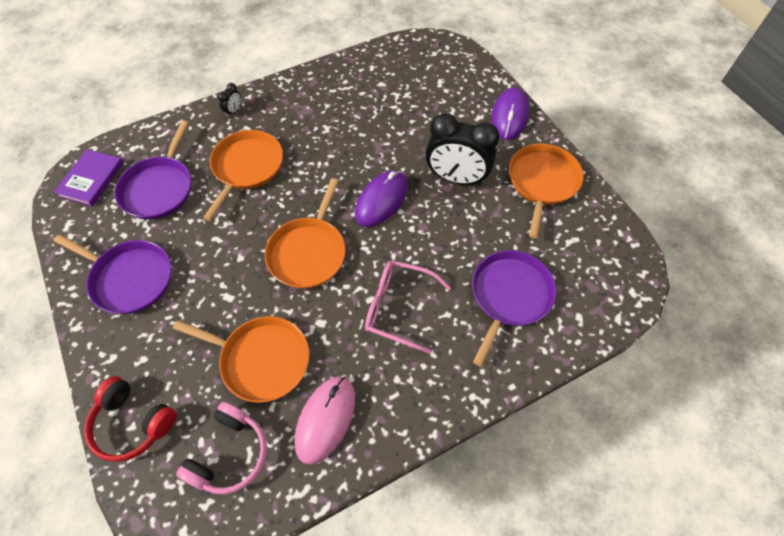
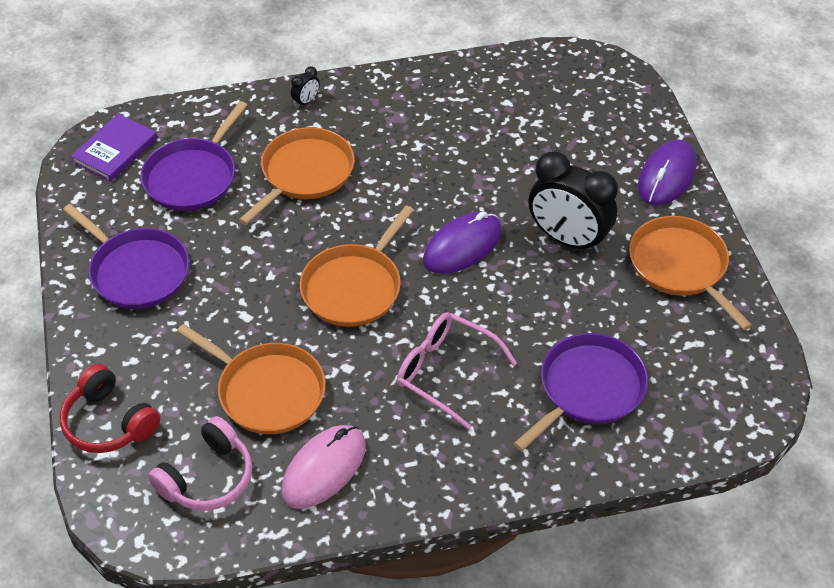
camera: 15 degrees right, 10 degrees down
(542, 182) = (680, 266): orange pan -> orange pan turned 60 degrees counterclockwise

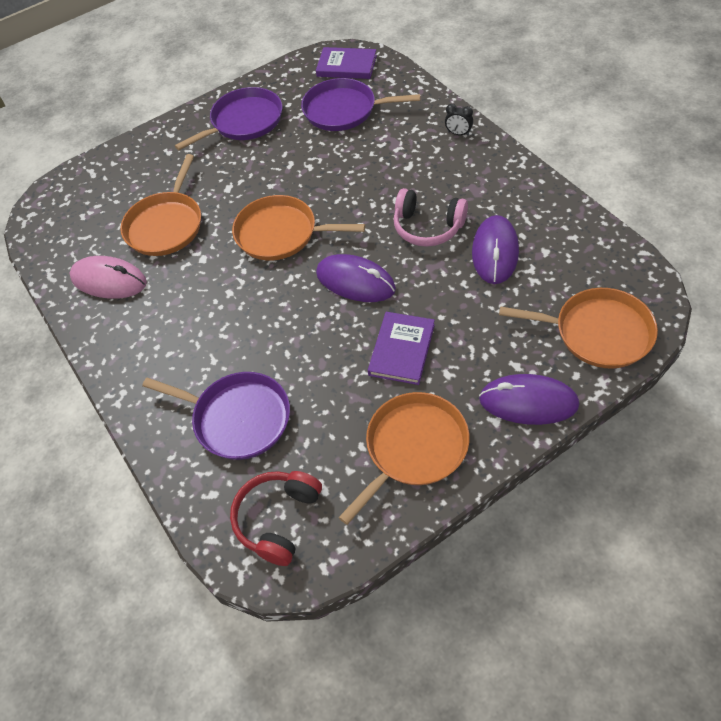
camera: 75 degrees right, 5 degrees up
(109, 422) = (115, 163): red headphones -> red headphones (278, 519)
(137, 271) = (244, 121): purple pan -> purple pan turned 150 degrees counterclockwise
(208, 478) = (86, 225): pink headphones -> pink headphones (427, 227)
(304, 173) = (381, 163): orange pan -> orange pan (597, 332)
(445, 371) = (220, 317): pink glasses -> none
(487, 135) = (495, 252): none -> purple mouse
(568, 239) = (401, 350): black clock -> purple book

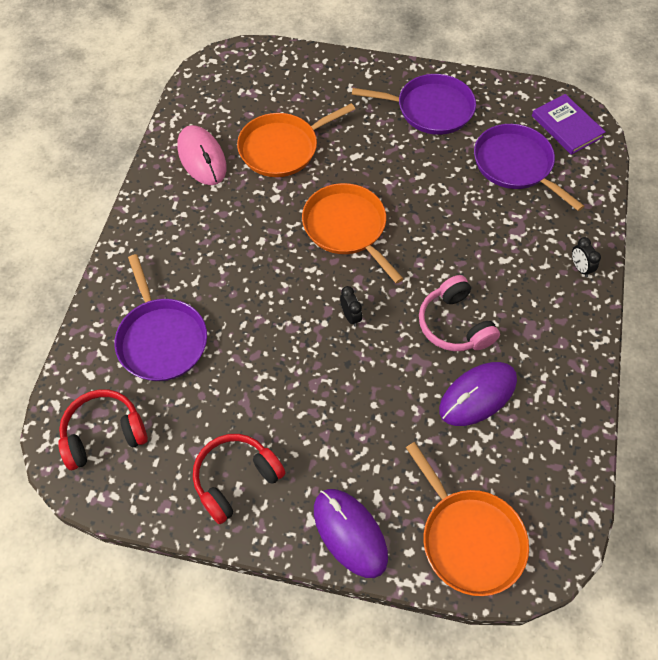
camera: 40 degrees right, 5 degrees up
(355, 281) = (350, 316): purple mouse -> black clock
(401, 350) = (316, 401): purple book -> none
(413, 448) = (236, 479): orange pan -> red headphones

